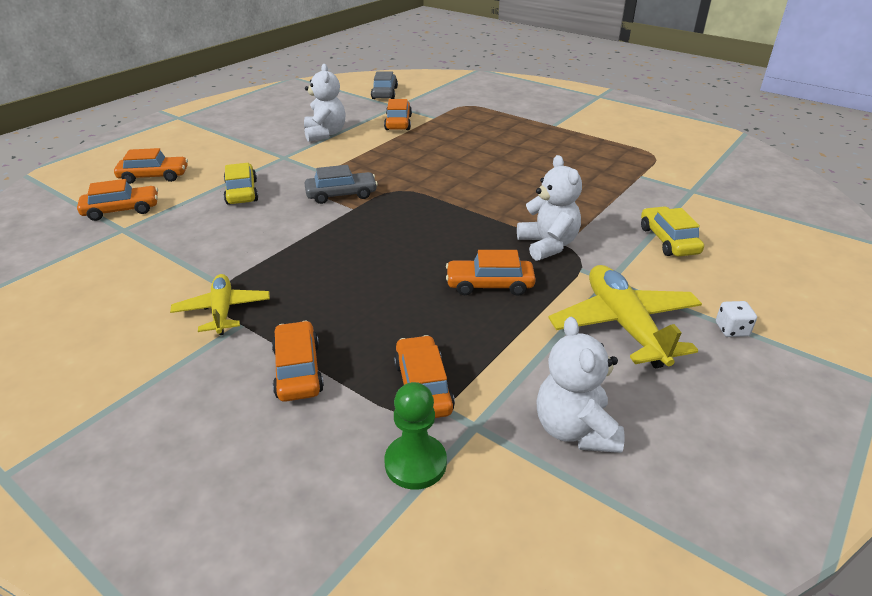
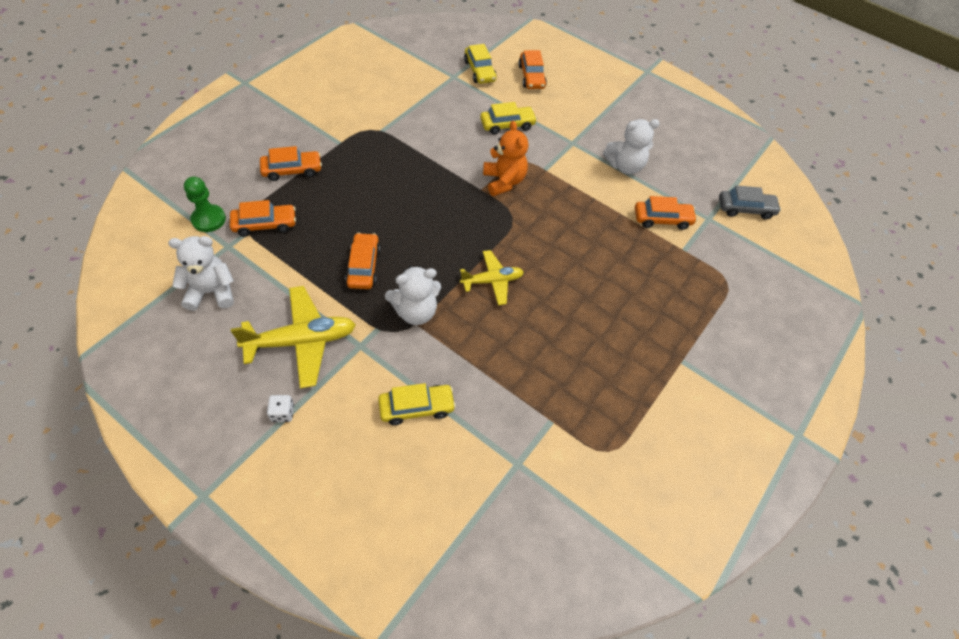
camera: 85 degrees right, 20 degrees up
(122, 210) = (479, 71): orange car -> yellow car
(222, 311) = (354, 133): yellow plane -> yellow plane (492, 281)
(341, 195) = (504, 181): grey car -> orange teddy bear

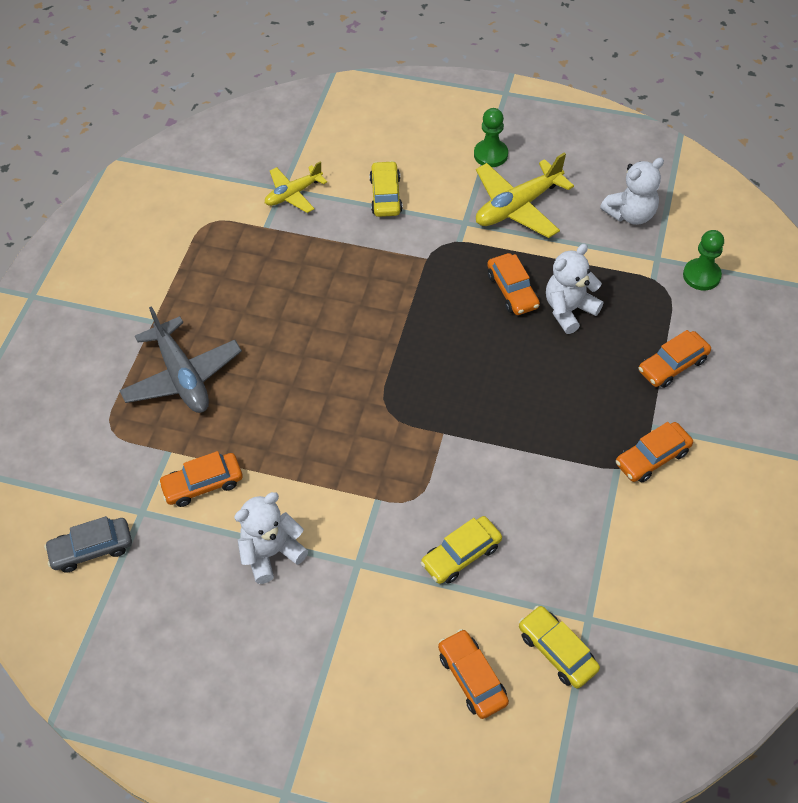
camera: 165 degrees right, 0 degrees up
(265, 224) = (643, 293): orange car -> orange car (652, 457)
(282, 413) = (490, 154): white dice -> green pawn
(415, 311) = (434, 268): white teddy bear -> white teddy bear (569, 310)
(416, 407) = (386, 195): yellow car -> yellow car turned 120 degrees clockwise
(492, 281) = (374, 326): yellow plane -> yellow plane (293, 194)
(504, 181) = (421, 456): orange teddy bear -> none
(664, 301) = (182, 376): none -> grey plane

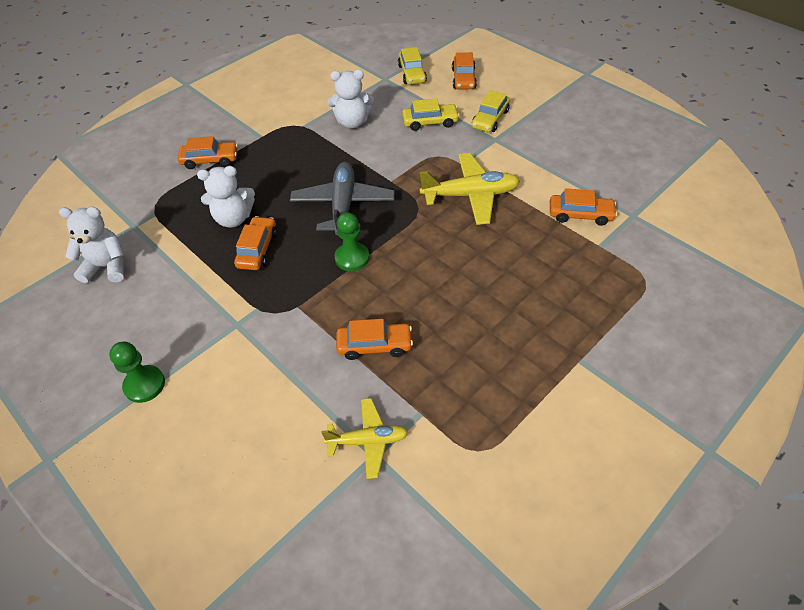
camera: 150 degrees left, 5 degrees down
(92, 549) = (677, 207): grey car -> none
(182, 376) = (568, 297): grey plane -> grey plane (343, 205)
(271, 552) = (547, 162): white teddy bear -> white teddy bear (352, 122)
(386, 195) = (279, 389): yellow car -> yellow car (490, 119)
(518, 206) = (180, 317): yellow plane -> yellow plane (470, 195)
(652, 457) = (279, 123): orange car -> orange car (374, 345)
(701, 275) = (122, 202): green pawn -> green pawn (352, 258)

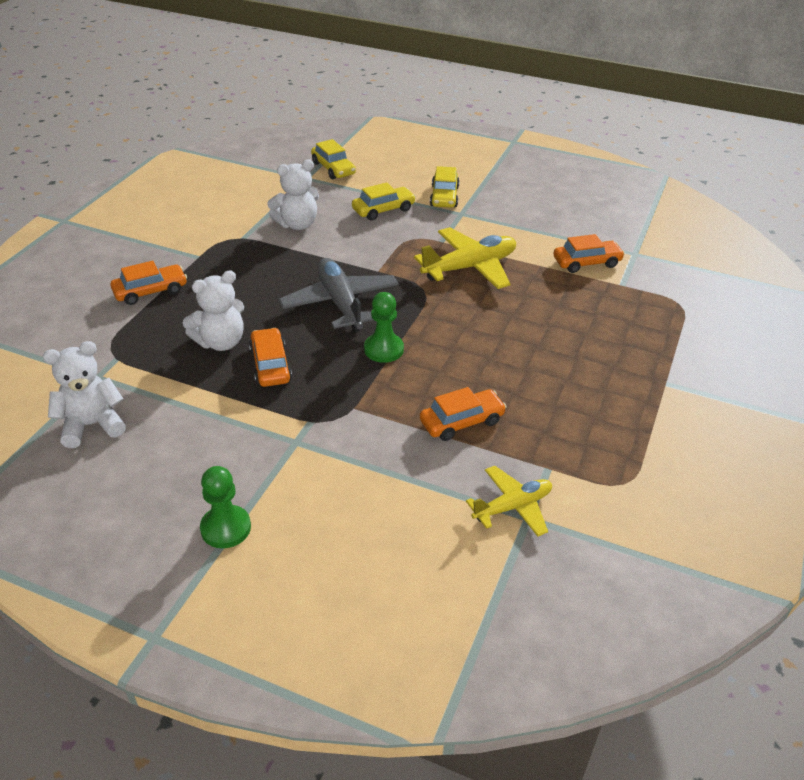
camera: 25 degrees left, 10 degrees down
(463, 79) = (392, 165): orange car -> none

